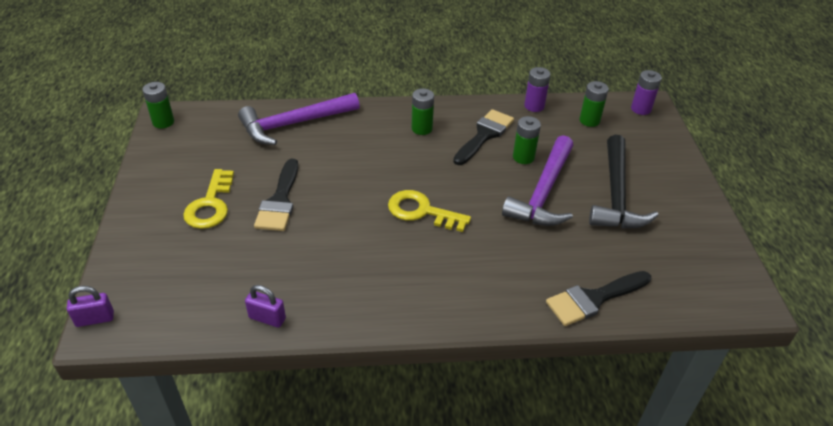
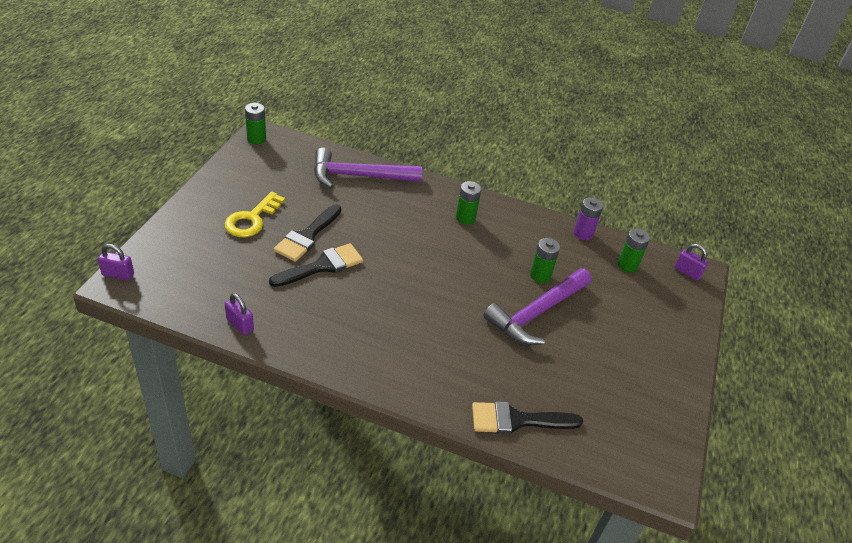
camera: 20 degrees right, 0 degrees up
(422, 211) = (417, 288): yellow key -> none
(484, 135) = (518, 243): black brush -> black brush (322, 266)
(616, 194) = (604, 340): black hammer -> none
(641, 109) = (687, 272): purple battery -> purple padlock

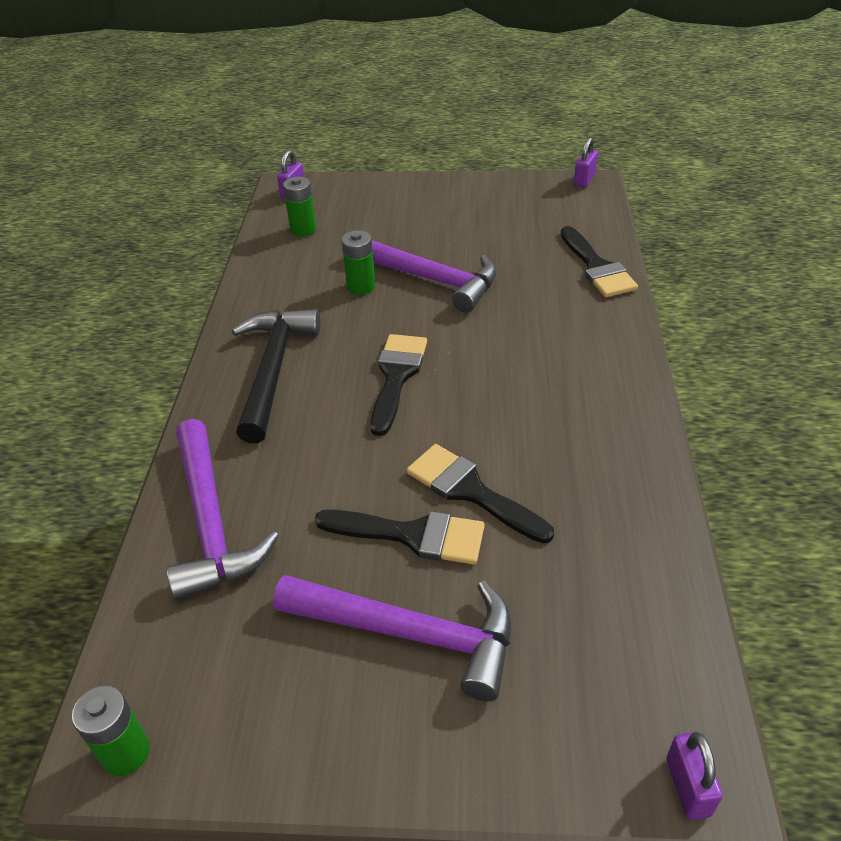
camera: 100 degrees left, 0 degrees up
(240, 325) = (656, 541): purple padlock -> purple padlock (584, 180)
(252, 219) = (410, 634): yellow key -> purple hammer
(434, 265) = (396, 377): none -> black brush
(465, 218) = (274, 370): green battery -> black hammer
(583, 233) = (258, 266): purple battery -> none

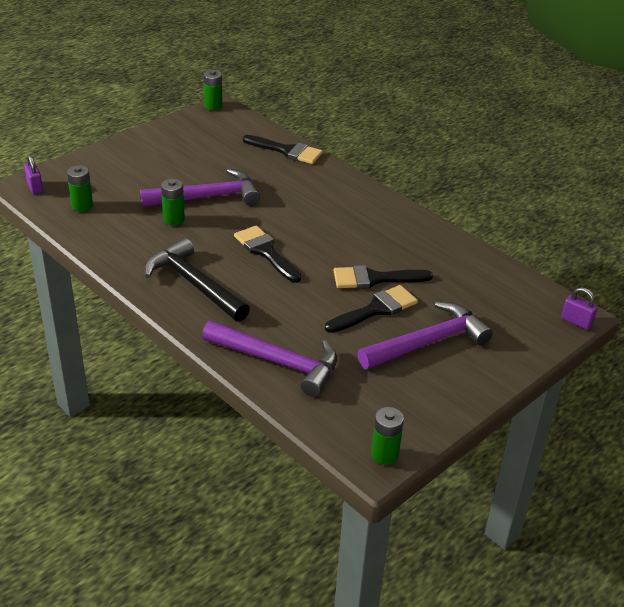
camera: 50 degrees left, 5 degrees down
(584, 180) = (213, 106): purple padlock -> green battery

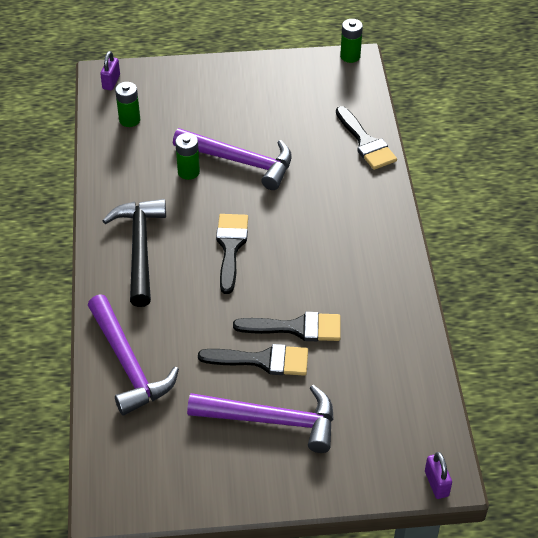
camera: 40 degrees right, 10 degrees up
(374, 279) = (296, 328): black brush -> black brush turned 150 degrees clockwise
(384, 454) = (120, 502): green battery -> none

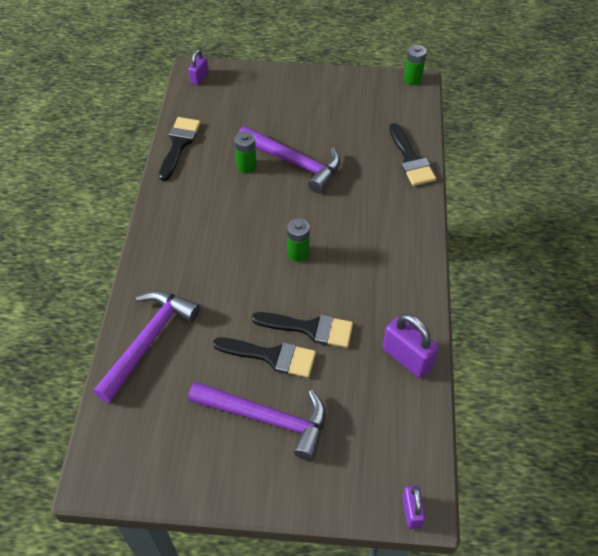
camera: 10 degrees right, 5 degrees up
(128, 364) = (149, 341): purple hammer -> purple hammer turned 135 degrees counterclockwise
(129, 120) = (206, 113): green battery -> green battery (298, 253)
(140, 249) = (186, 232): black hammer -> none
(231, 247) = (267, 242): black brush -> black brush (179, 144)
(403, 342) = (407, 358): none -> purple padlock

